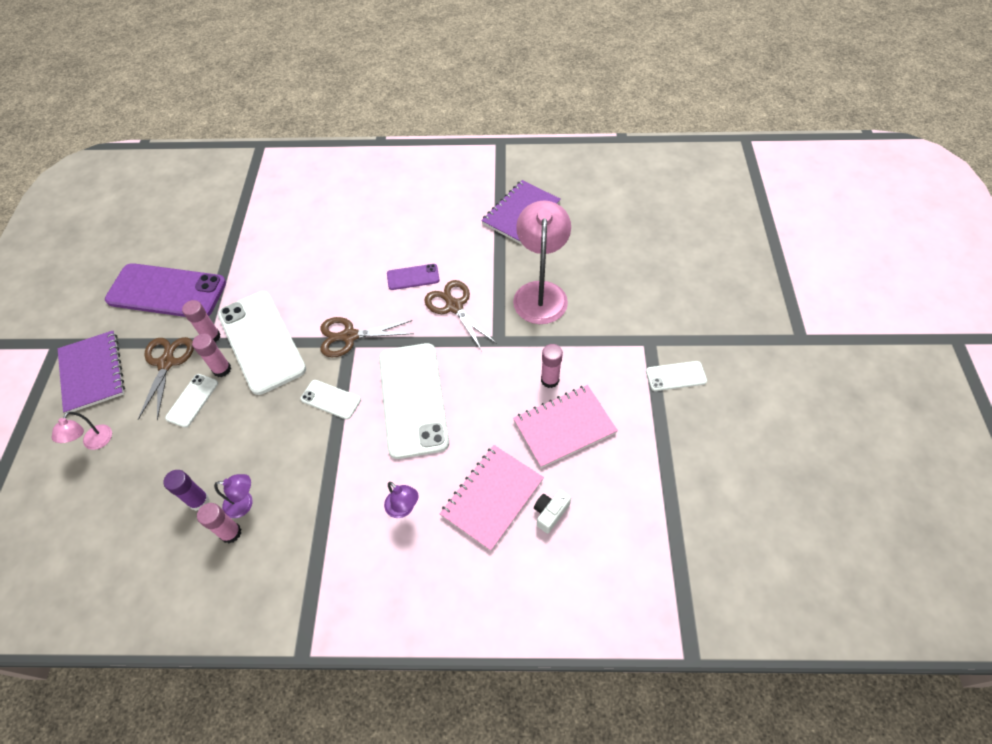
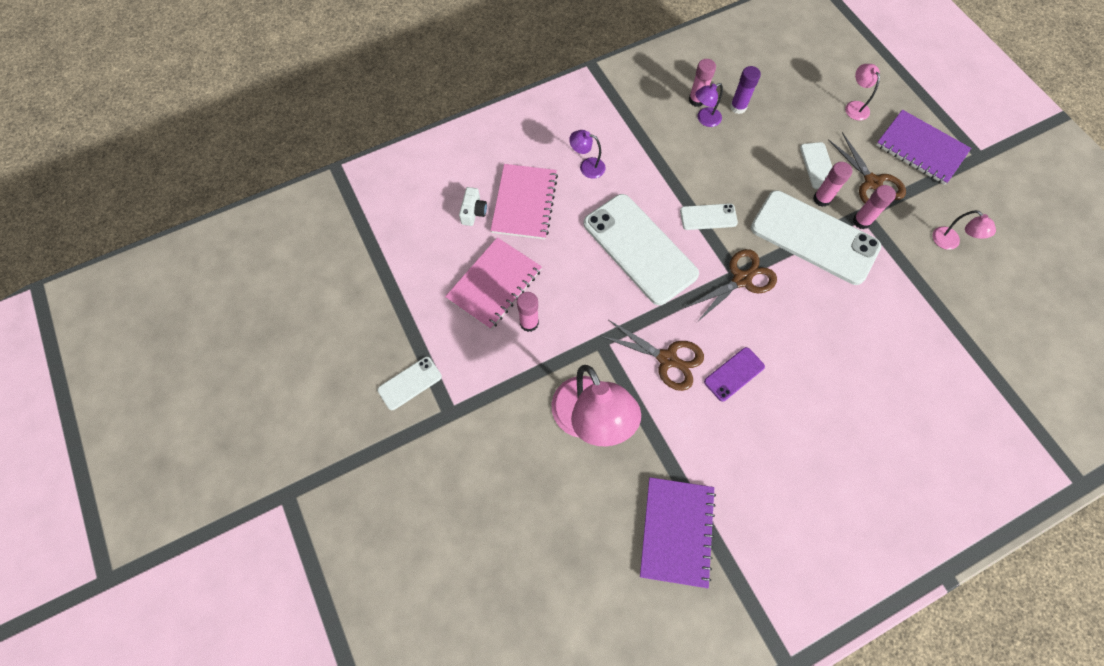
camera: 150 degrees right, 10 degrees up
(167, 291) = (950, 242): purple phone -> pink lamp

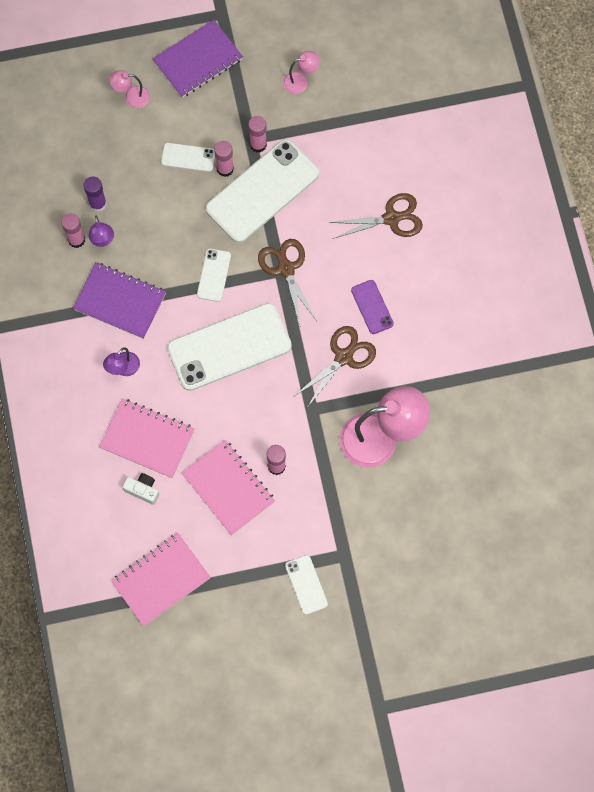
camera: 75 degrees left, 5 degrees up
(388, 249) = (161, 580): none -> pink notebook
(676, 531) = (488, 396): purple notebook -> purple notebook (120, 301)
(872, 183) = (221, 118): brown scissors -> brown scissors (391, 218)

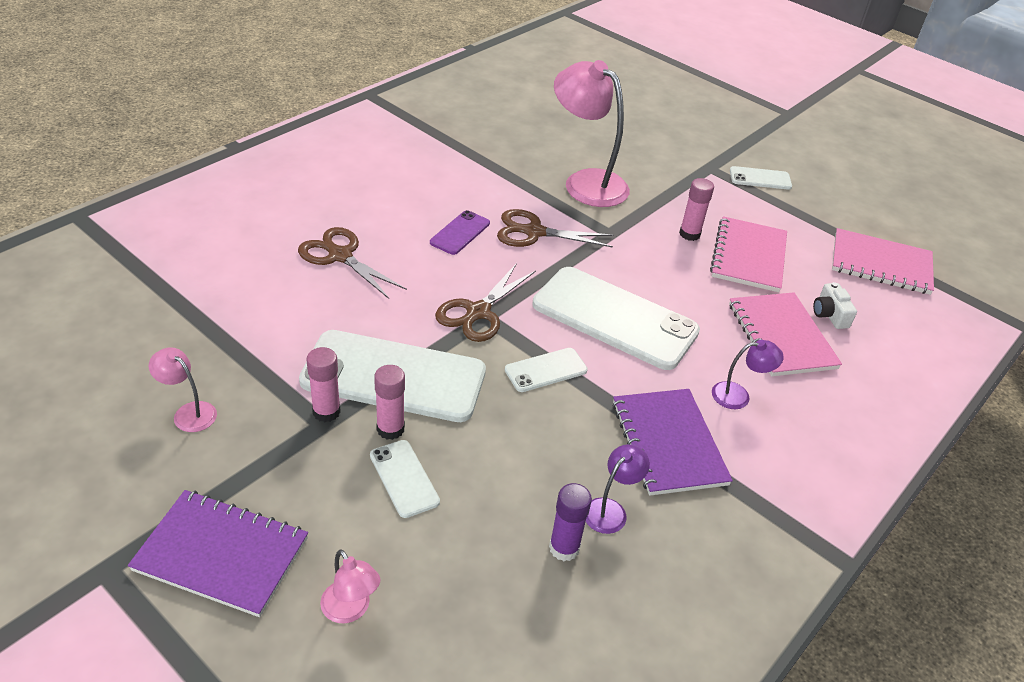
camera: 130 degrees left, 30 degrees down
(76, 240) = (639, 542): pink glue stick -> none
(306, 584) = (760, 178): white phone -> white phone turned 60 degrees clockwise

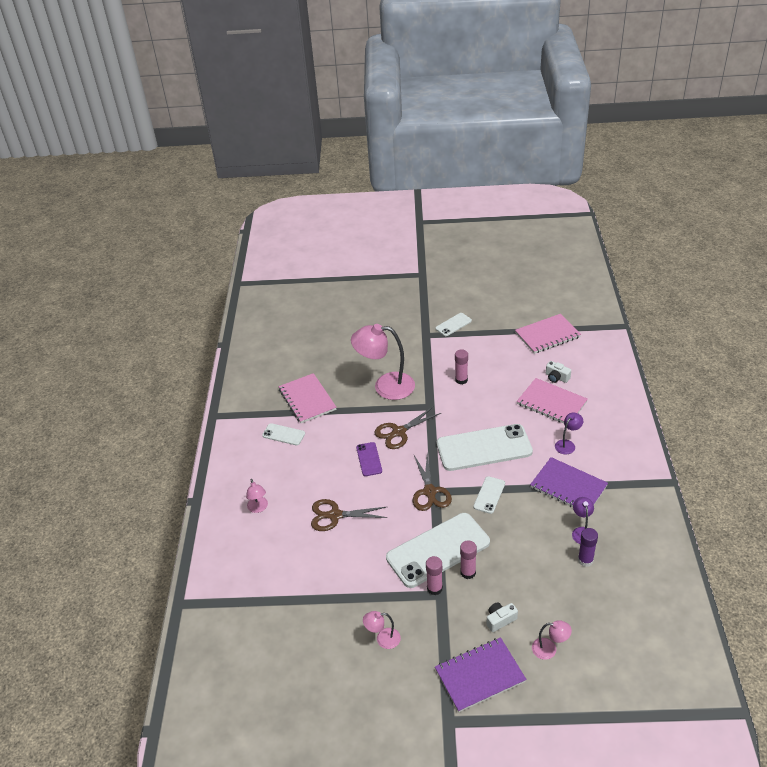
camera: 35 degrees left, 0 degrees up
(279, 194) = (258, 508): none -> pink lamp
(345, 515) = (500, 620): none -> white camera
(404, 478) = (500, 587): white phone -> white phone (283, 434)
(748, 256) = (496, 372): pink notebook -> pink notebook (307, 399)

